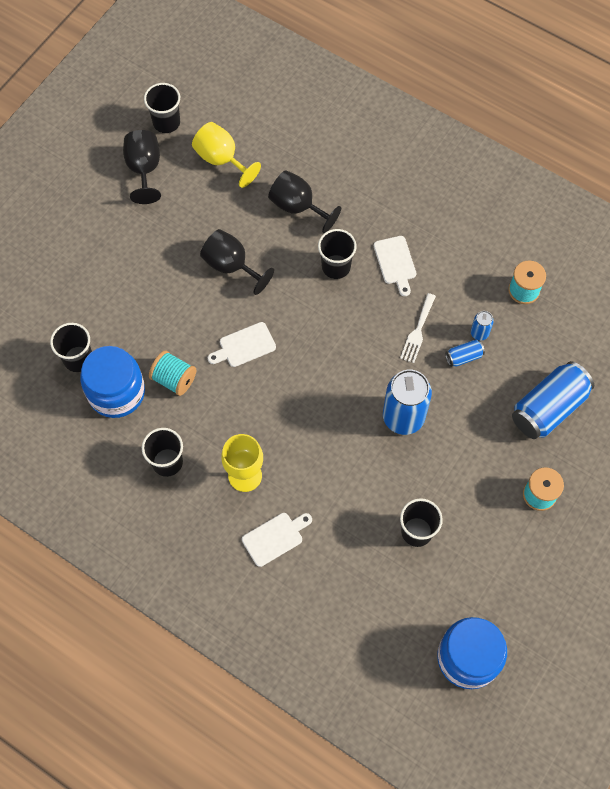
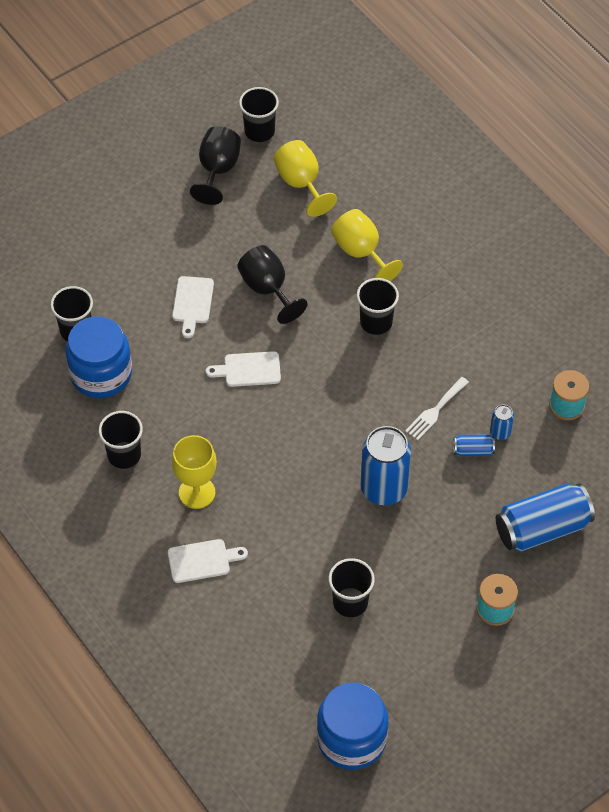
camera: 20 degrees right, 10 degrees down
(174, 379) = (164, 379): turquoise spool -> none
(298, 207) = (361, 253): black goblet -> yellow goblet
(395, 263) = (440, 337): white cutting board -> white cutting board (192, 303)

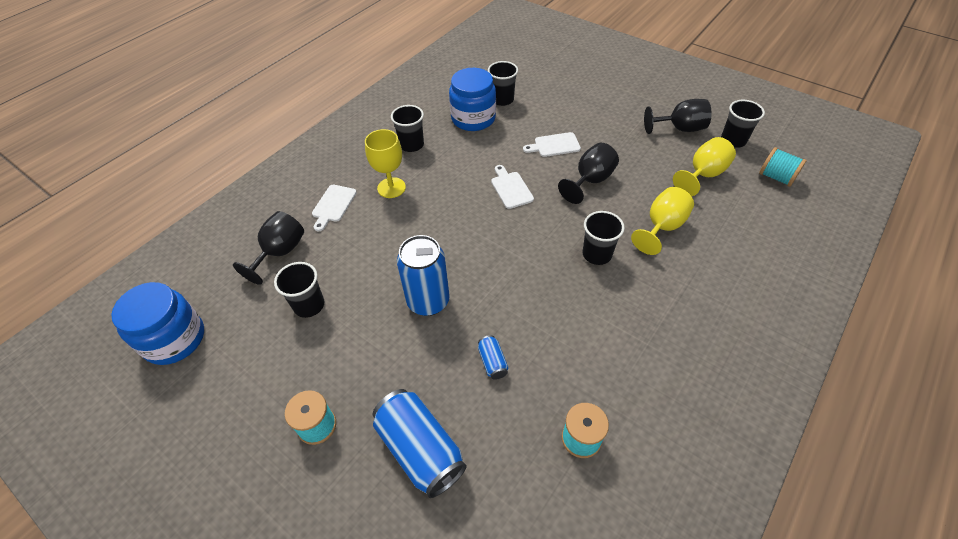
camera: 75 degrees right, 5 degrees down
(202, 561) = (333, 205): white cutting board -> white cutting board turned 45 degrees clockwise
(261, 626) = (280, 252): none -> black goblet
(331, 123) = (776, 177): none -> turquoise spool
(435, 411) = (524, 320): white fork -> none
(500, 433) = (521, 381): blue can -> none

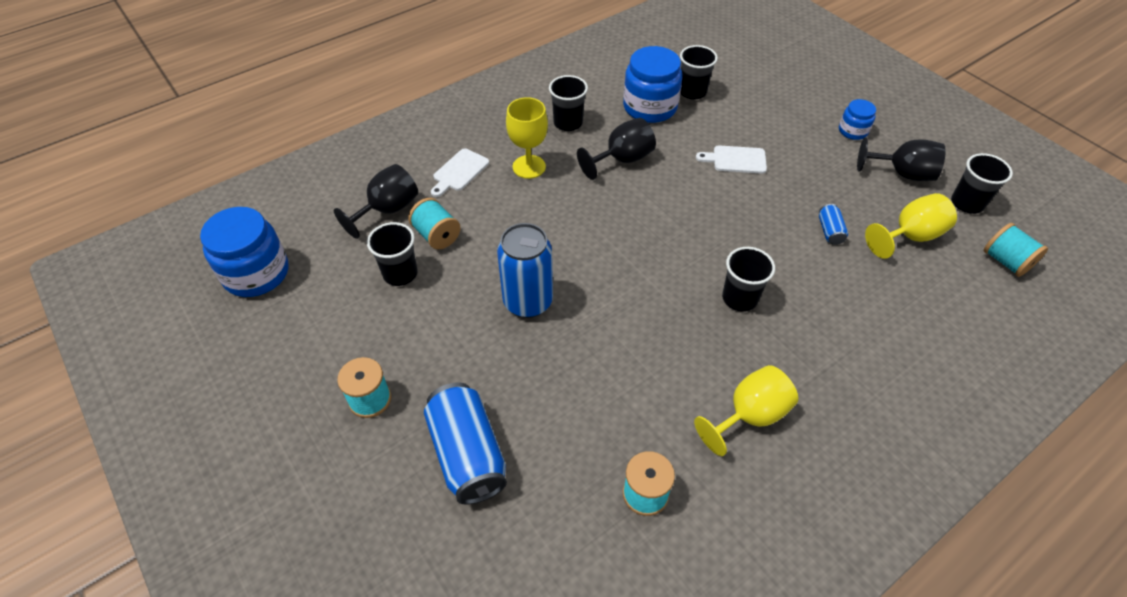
camera: 15 degrees right, 0 degrees up
(331, 264) = (436, 235): none -> turquoise spool
(492, 362) = (576, 385): blue can -> blue can (829, 231)
(511, 188) = (665, 198): white cutting board -> none
(590, 181) = (764, 211): black goblet -> black goblet (622, 160)
(632, 104) = (853, 131): none -> blue jar
(662, 227) = (831, 286): yellow goblet -> yellow goblet (749, 416)

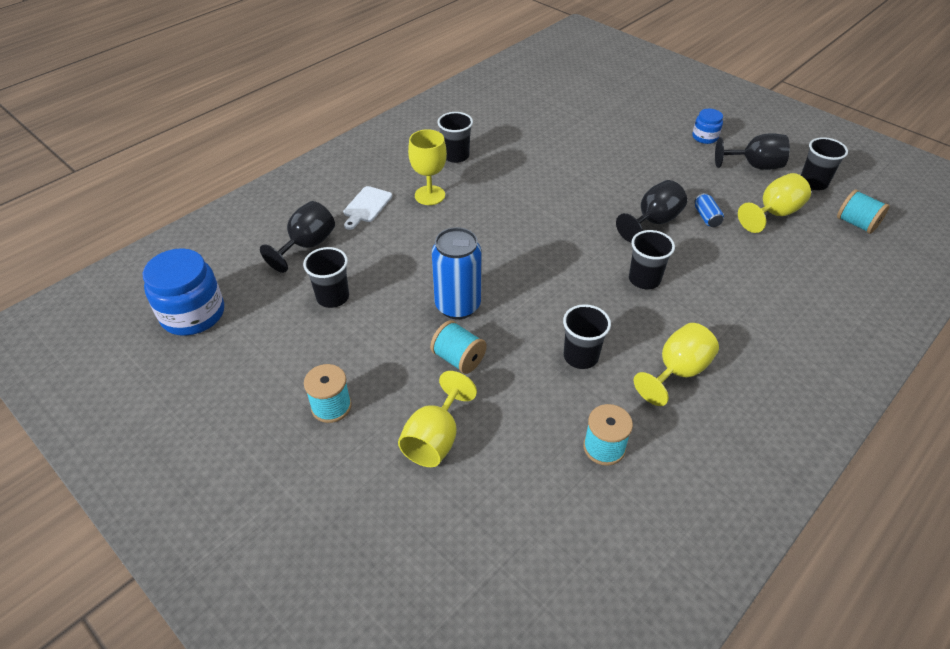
camera: 10 degrees left, 5 degrees down
(436, 235) = (359, 261): turquoise spool -> turquoise spool (458, 359)
(468, 454) = (435, 439): blue can -> yellow goblet
(622, 160) = (512, 180): black goblet -> black goblet (653, 222)
(650, 107) = (526, 136): blue jar -> none
(692, 92) = (560, 120): black cup -> black cup (580, 356)
(736, 160) = (612, 170): white cutting board -> none

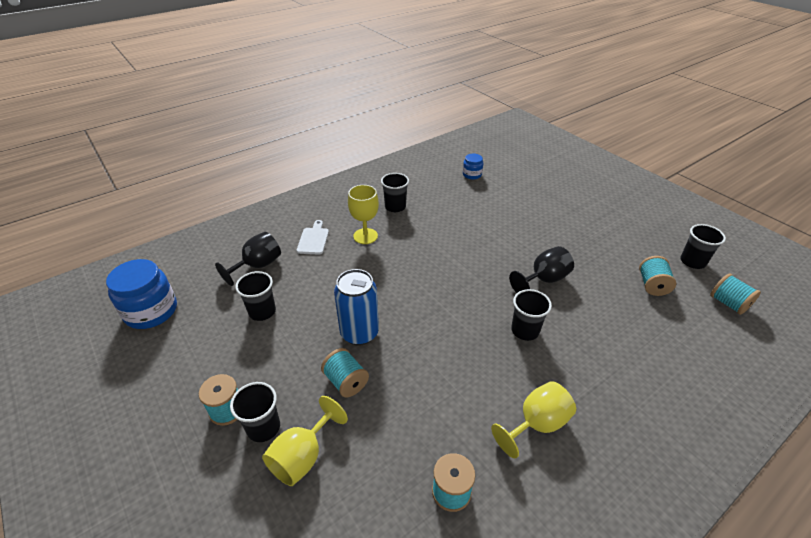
camera: 10 degrees right, 5 degrees down
(366, 206) = (313, 239): white cutting board -> white cutting board turned 150 degrees clockwise
(580, 356) = (452, 395): black cup -> black cup (263, 427)
(705, 137) = (602, 212): blue jar -> blue jar (472, 174)
(706, 217) = (591, 281): blue can -> none
(754, 166) = (641, 241): black goblet -> none
(773, 214) = (652, 285): yellow goblet -> turquoise spool

